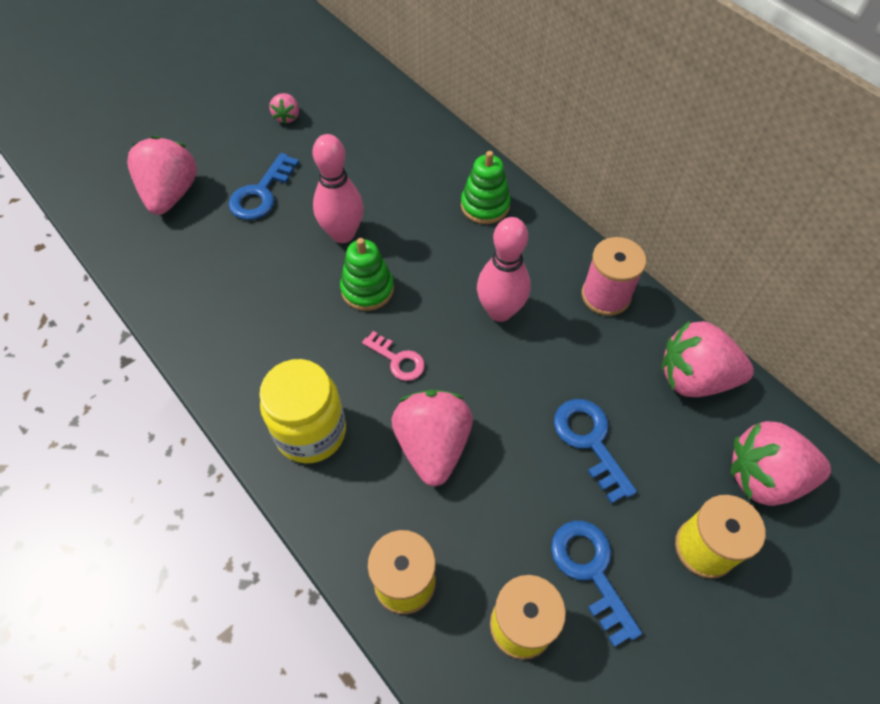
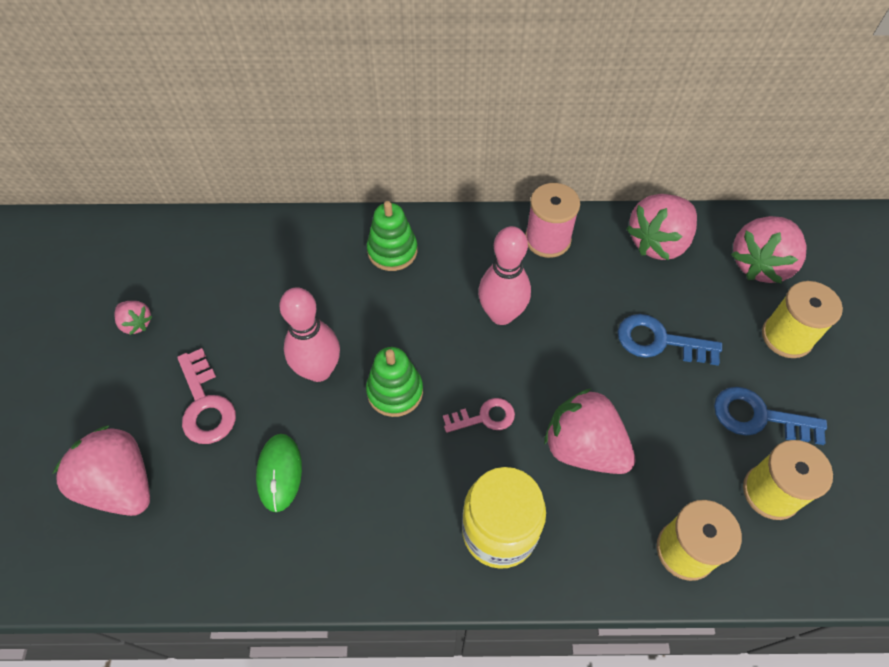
camera: 50 degrees left, 0 degrees up
(246, 268) = (279, 473): none -> green mouse
(261, 193) = (205, 404): blue key -> pink key

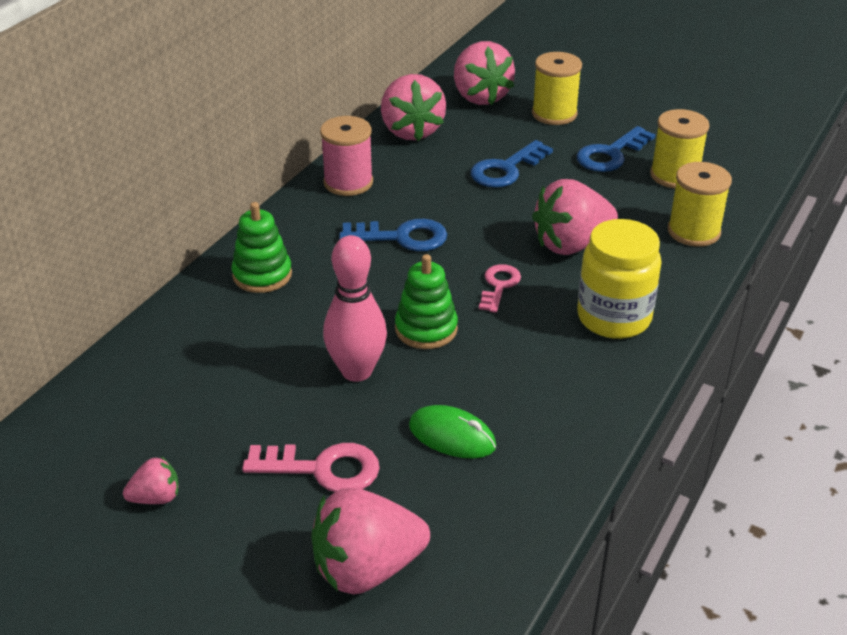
camera: 60 degrees left, 20 degrees down
(501, 314) = (402, 237): pink bowling pin -> blue key

